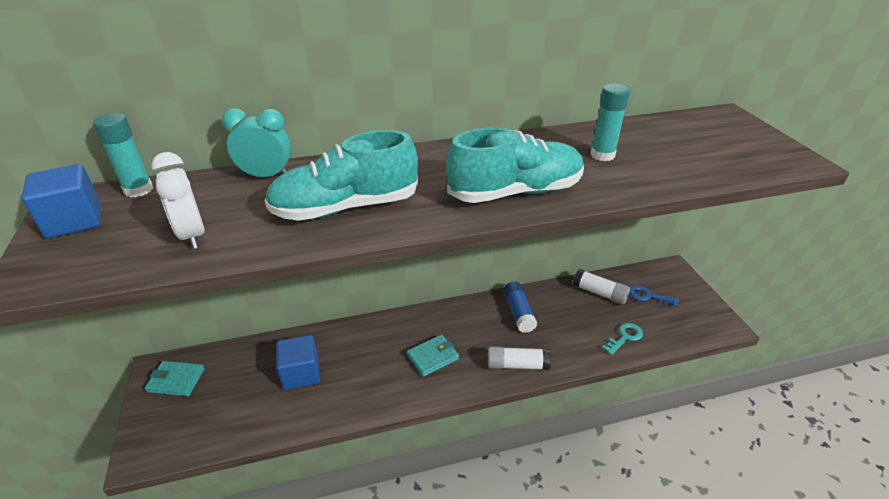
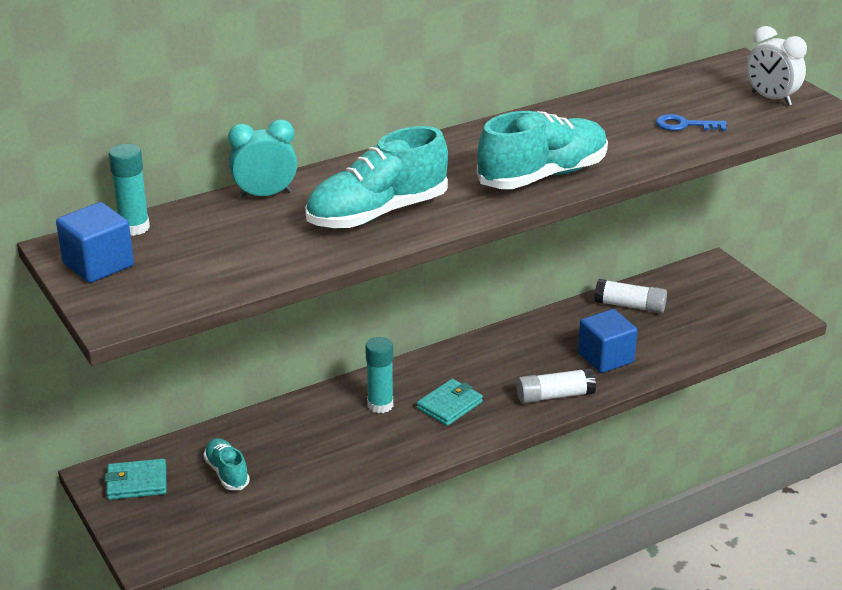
camera: 15 degrees left, 5 degrees down
(192, 235) = (240, 259): white clock -> white clock (771, 99)
(242, 386) = (227, 473): none -> turquoise shoe
(301, 373) = (294, 449): blue cube -> blue cube (605, 358)
(518, 312) = (536, 343): blue glue stick -> none
(602, 155) = (617, 126): turquoise glue stick -> turquoise glue stick (380, 405)
(624, 337) = (672, 348): turquoise key -> none
(648, 296) = (691, 300): blue key -> blue key (684, 125)

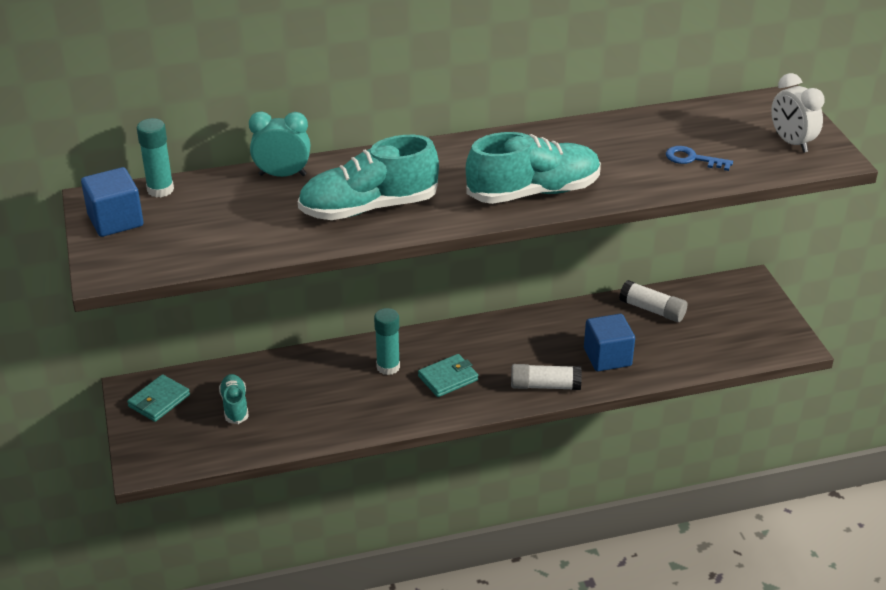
camera: 15 degrees right, 5 degrees up
(137, 482) = (159, 401): turquoise wallet -> turquoise wallet turned 60 degrees counterclockwise

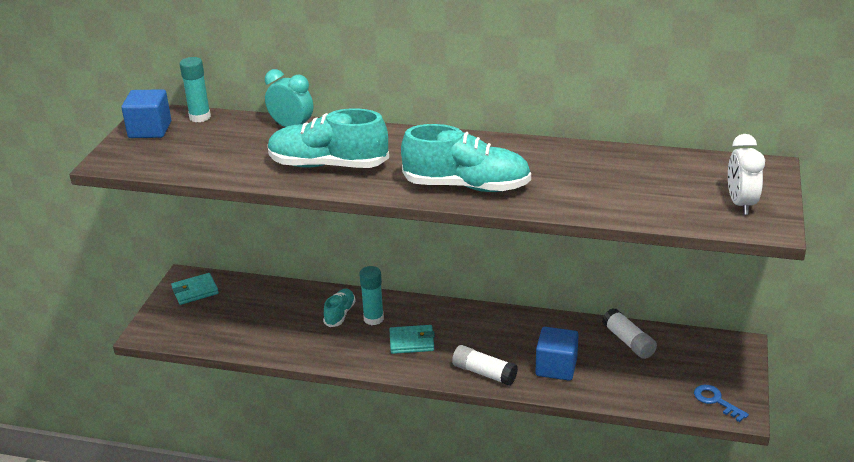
camera: 30 degrees right, 5 degrees down
(235, 406) = (241, 311): turquoise shoe -> turquoise shoe (340, 314)
(692, 159) = (632, 194): blue key -> blue key (716, 401)

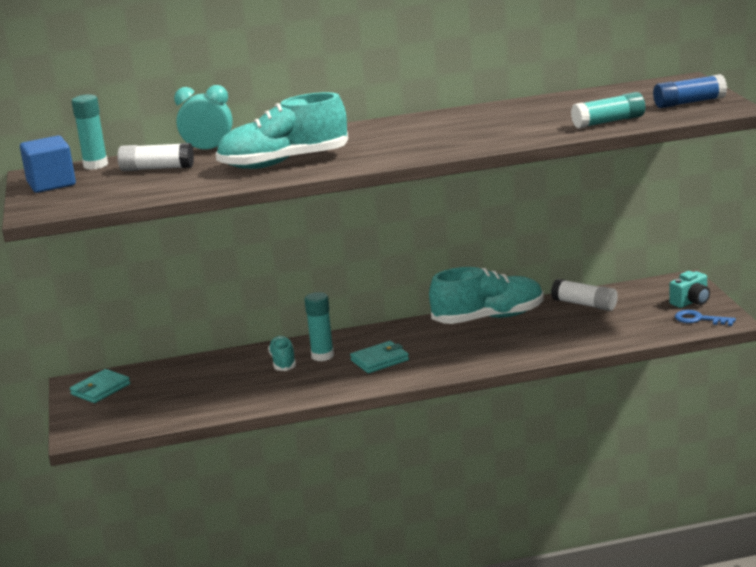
camera: 25 degrees left, 10 degrees down
(466, 186) = (439, 145): turquoise shoe -> turquoise shoe (488, 318)
(484, 373) = (474, 360): white glue stick -> white glue stick (157, 168)
(556, 367) = (537, 338): blue cube -> none
(639, 206) = (609, 122): none -> turquoise glue stick
(726, 376) = (691, 302): none -> turquoise camera
(740, 204) = (689, 102): white clock -> blue glue stick

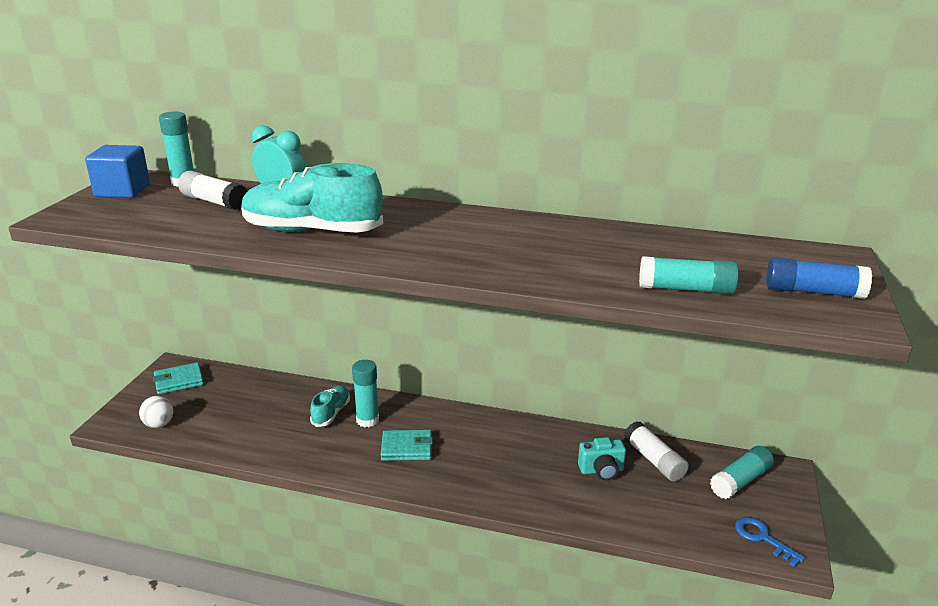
camera: 25 degrees right, 5 degrees up
(129, 419) = (159, 424): none -> white ball
(488, 318) = (547, 438): turquoise shoe -> none
(658, 295) = (740, 481): none -> turquoise glue stick
(691, 302) = (771, 507): turquoise camera -> turquoise camera (601, 470)

